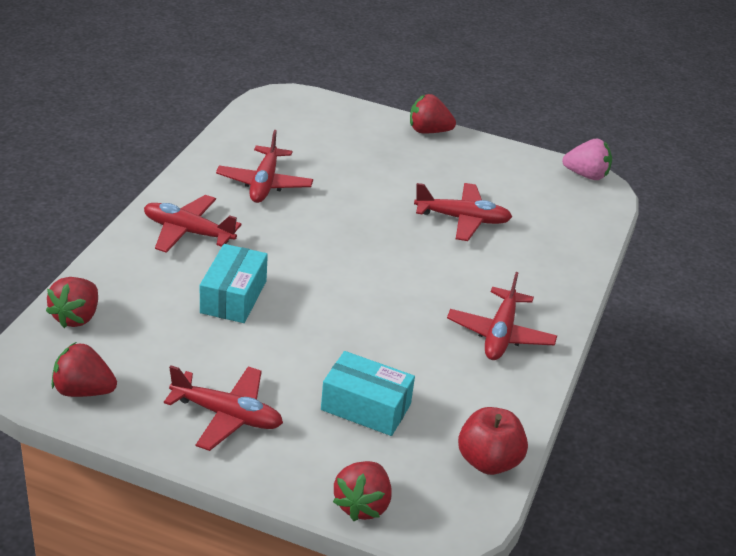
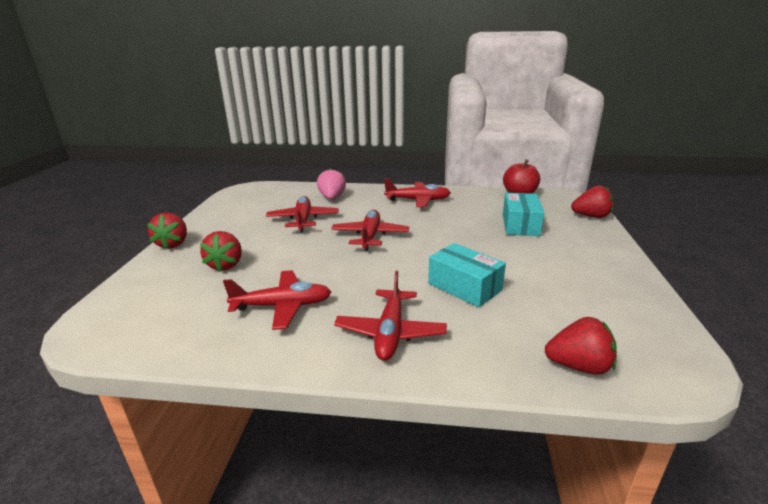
camera: 100 degrees left, 10 degrees down
(83, 391) = (652, 330): red strawberry -> red strawberry (226, 265)
(227, 415) = (586, 263): red plane -> red plane (370, 236)
(233, 297) = (464, 287): turquoise box -> turquoise box turned 45 degrees clockwise
(586, 175) = (234, 192): pink strawberry -> pink strawberry (332, 198)

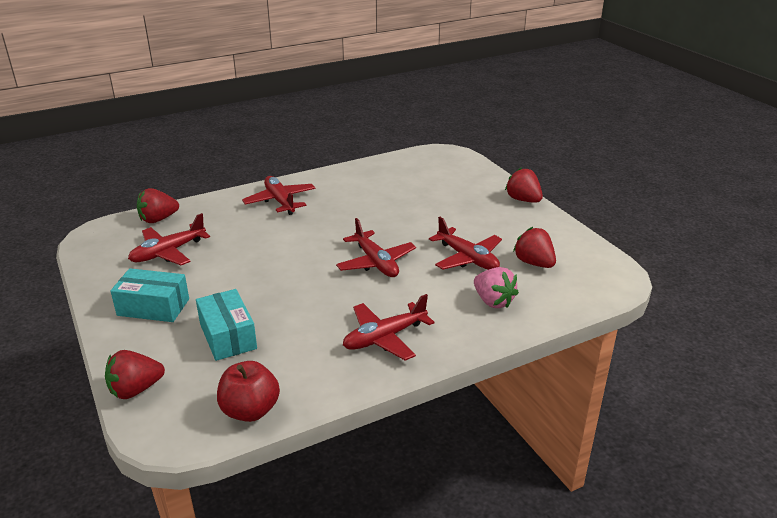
camera: 145 degrees right, 5 degrees up
(226, 265) = (449, 200): red strawberry -> red strawberry (534, 263)
(282, 306) = (364, 193): red plane -> red plane (168, 252)
(464, 287) = (251, 243): turquoise box -> turquoise box (153, 307)

